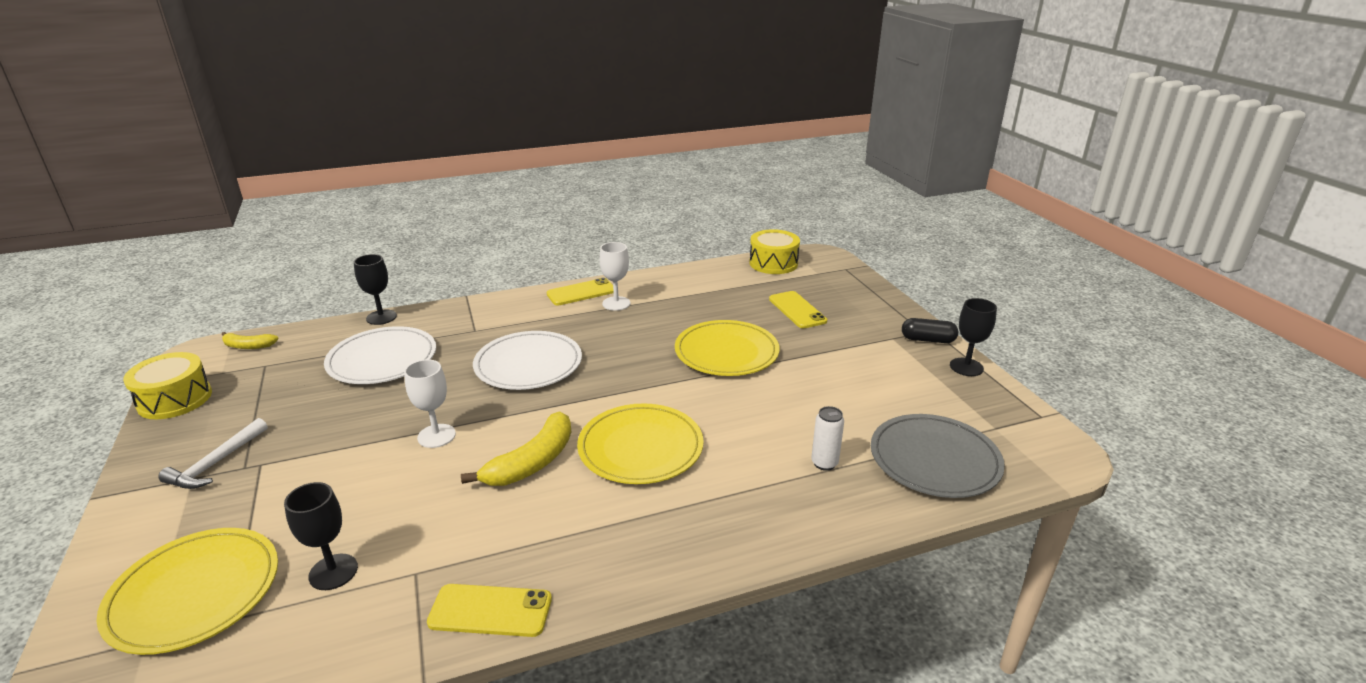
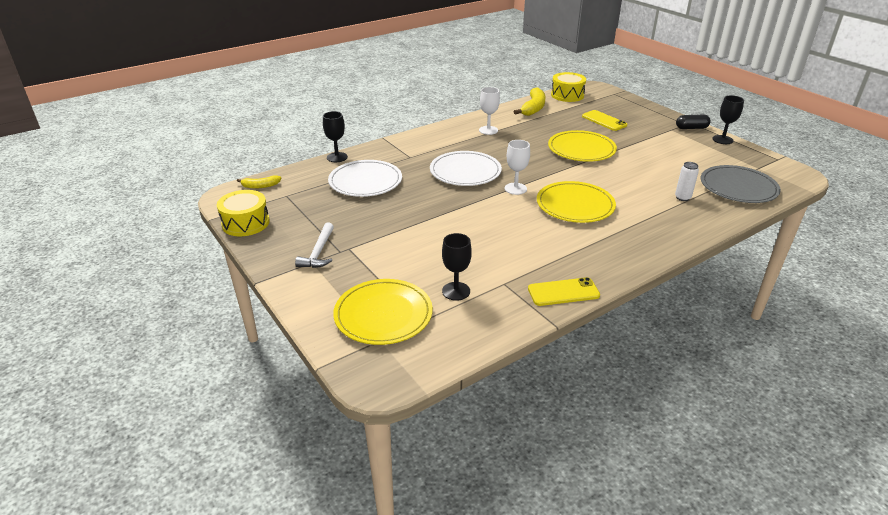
camera: 15 degrees left, 5 degrees up
(436, 436) = (446, 217): white goblet -> white goblet (515, 189)
(532, 462) = (519, 222): yellow banana -> yellow banana (533, 108)
(581, 292) = (459, 126): yellow phone -> none

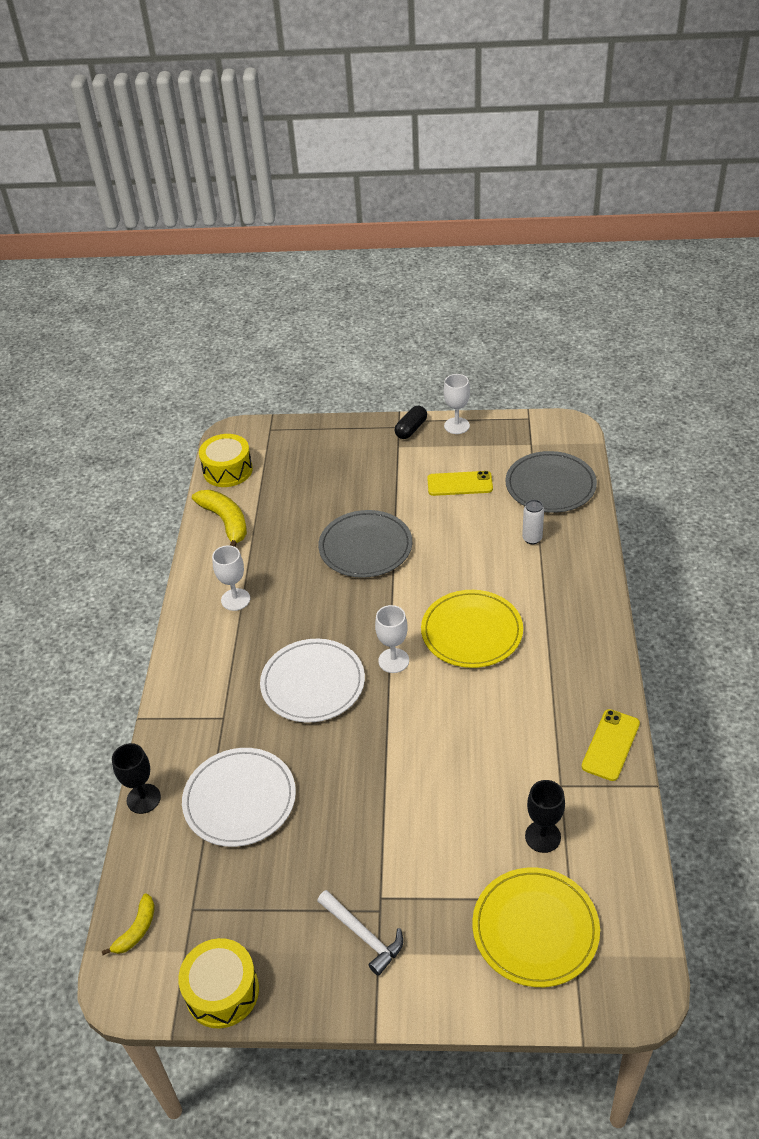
camera: 50 degrees left, 10 degrees up
(581, 149) = (365, 547): yellow plate -> grey plate
(604, 121) = (323, 483): yellow phone -> yellow phone (459, 484)
(722, 140) = (457, 426): black goblet -> white goblet

